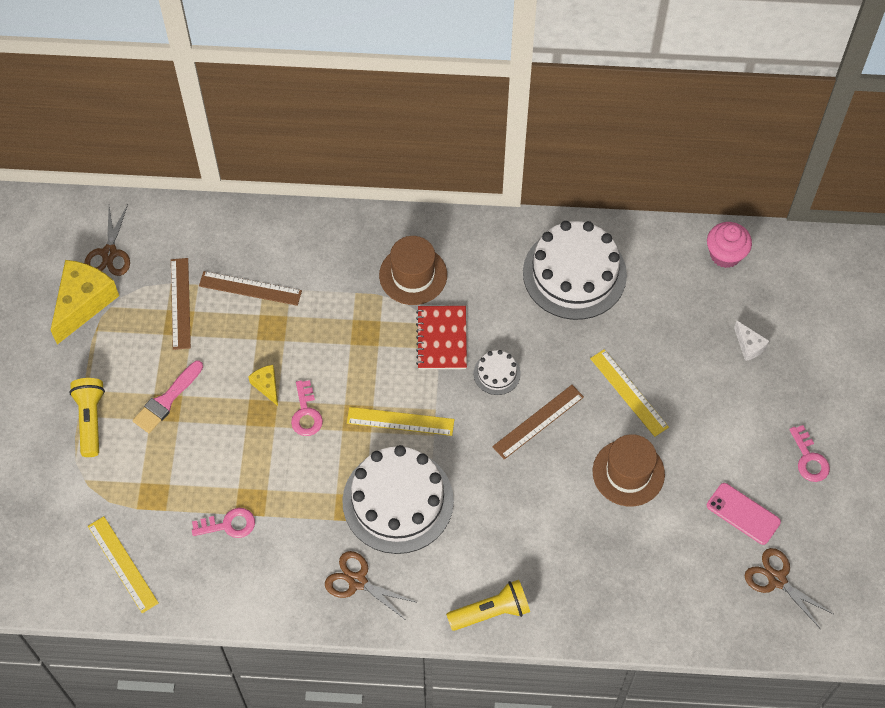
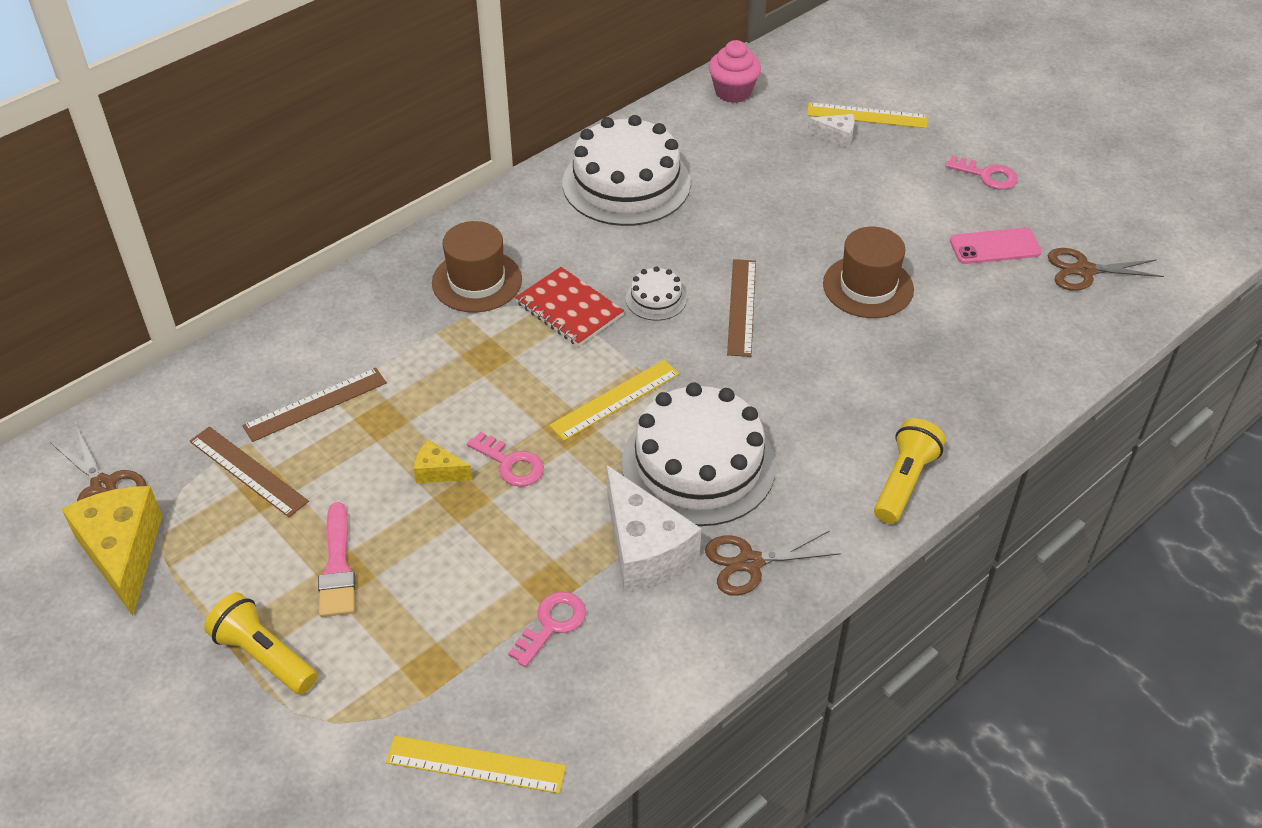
camera: 45 degrees left, 15 degrees down
(316, 525) = (644, 549): none -> white cheese
(628, 392) = (788, 232): yellow ruler -> yellow ruler (867, 116)

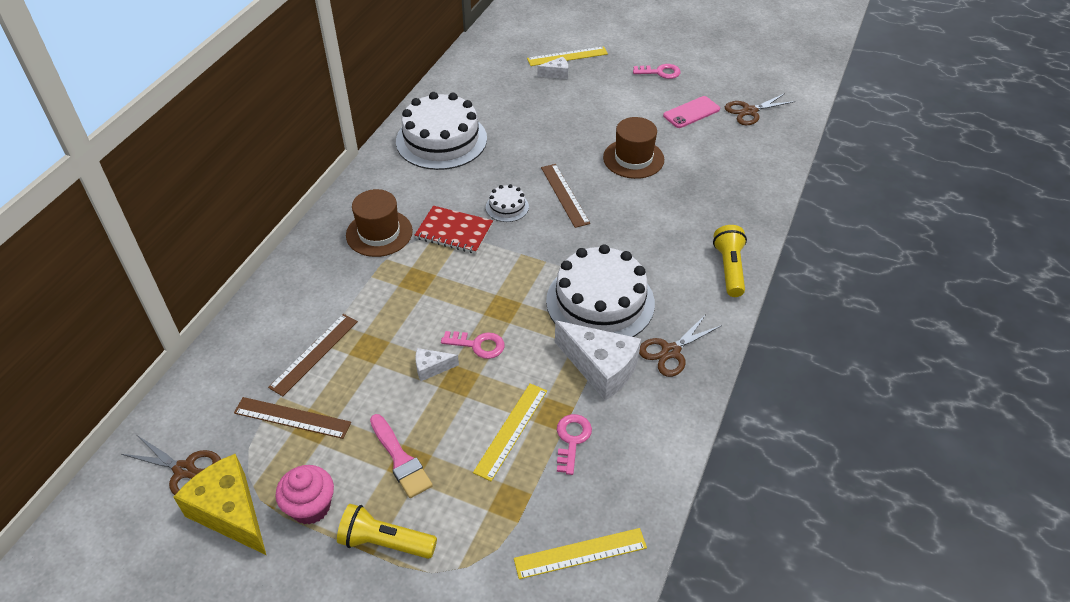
camera: 25 degrees left, 0 degrees up
(438, 471) = (431, 368): yellow cheese -> white cheese
(615, 399) = (521, 279): yellow ruler -> yellow ruler (511, 430)
(733, 92) = (475, 64): pink cupcake -> pink cupcake (310, 507)

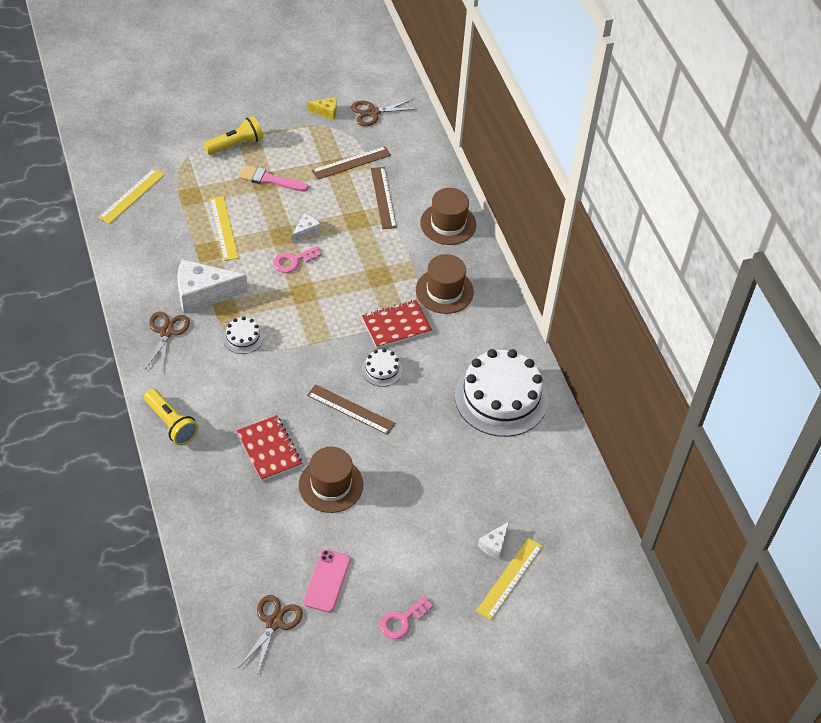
camera: 135 degrees right, 5 degrees up
(230, 512) = (326, 112): yellow cheese -> yellow cheese, size x0.48
(294, 287) = (448, 224): none -> brown hat
(310, 507) = (290, 136): pink cupcake -> none
(572, 439) = (184, 244): pink key -> none
(600, 302) = (243, 337): white cake -> white cake, size x0.44
(659, 205) = (269, 449): none -> red notebook

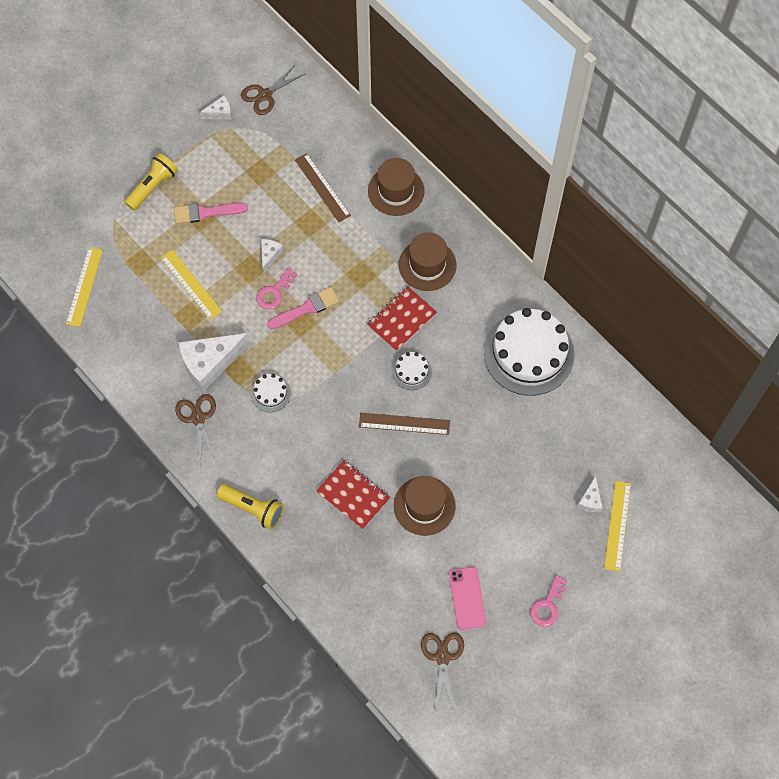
camera: 20 degrees left, 15 degrees up
(315, 284) = (306, 308): none -> pink brush
(326, 112) = (220, 113): yellow cheese -> white cheese
(351, 163) = (273, 161): brown ruler -> none

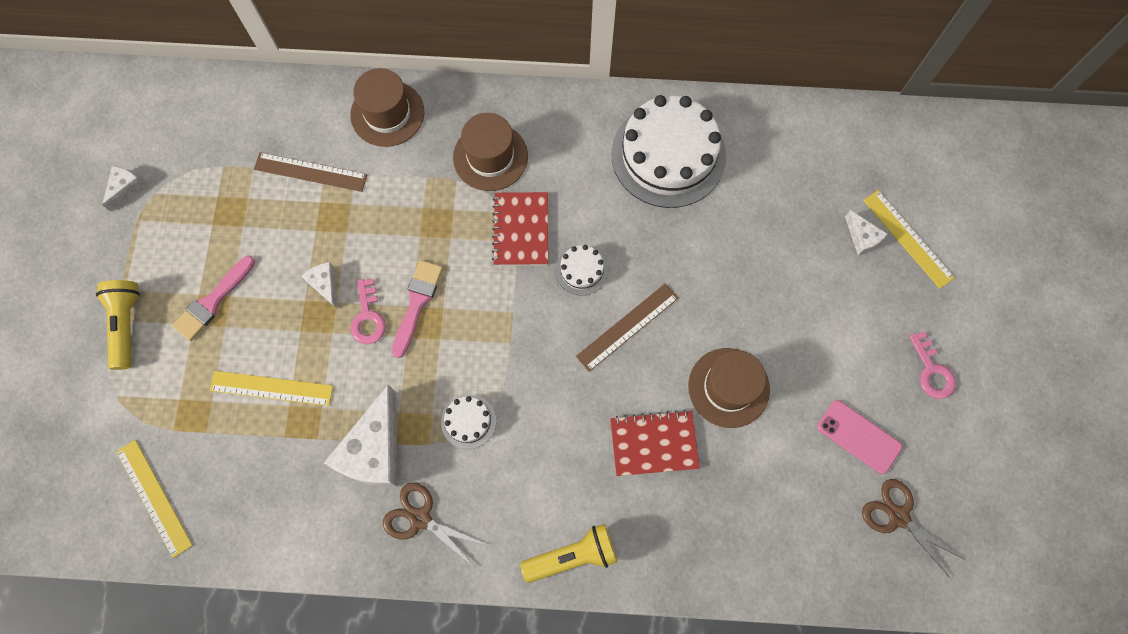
camera: 45 degrees left, 5 degrees up
(265, 95) = (157, 132): brown scissors -> none

